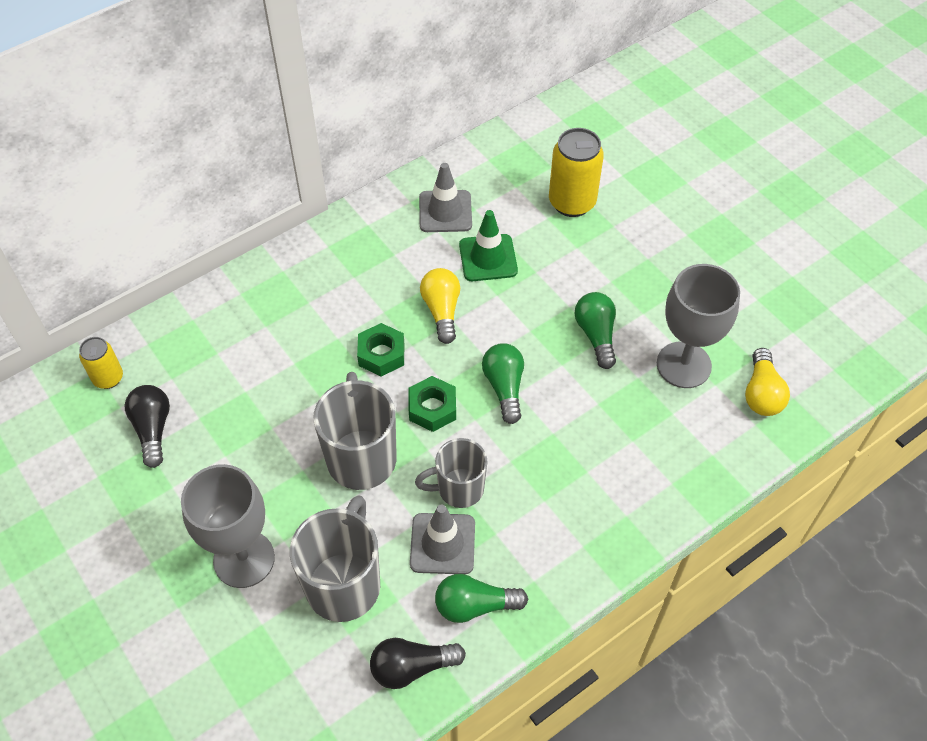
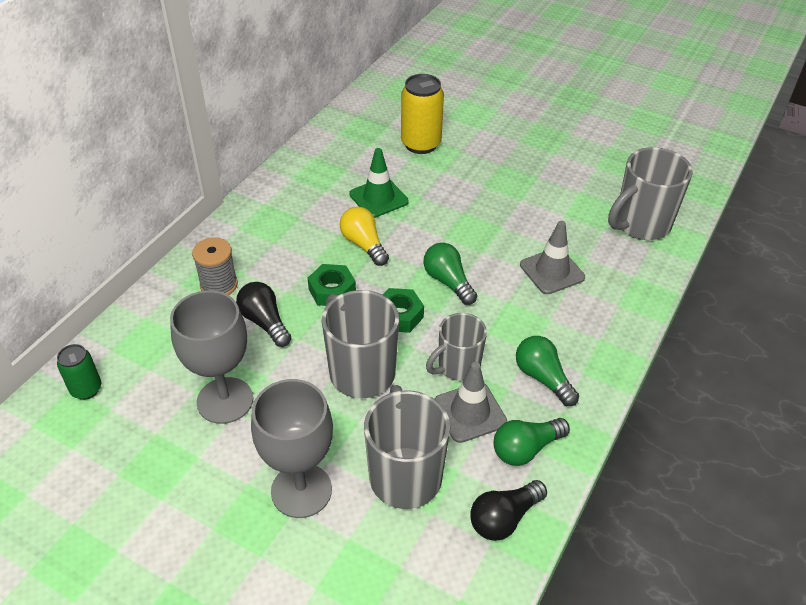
camera: 25 degrees left, 10 degrees down
(108, 378) = (86, 389): yellow can -> green can
(153, 429) = (154, 416): black light bulb -> black light bulb (265, 322)
(276, 307) = (219, 285): none -> grey spool
(445, 211) = (324, 177): grey traffic cone -> grey traffic cone (552, 271)
(596, 335) = (496, 224): green light bulb -> green light bulb (543, 378)
(683, 365) = (573, 224): grey goblet -> grey goblet (225, 400)
(761, 393) = (640, 225): yellow light bulb -> grey mug

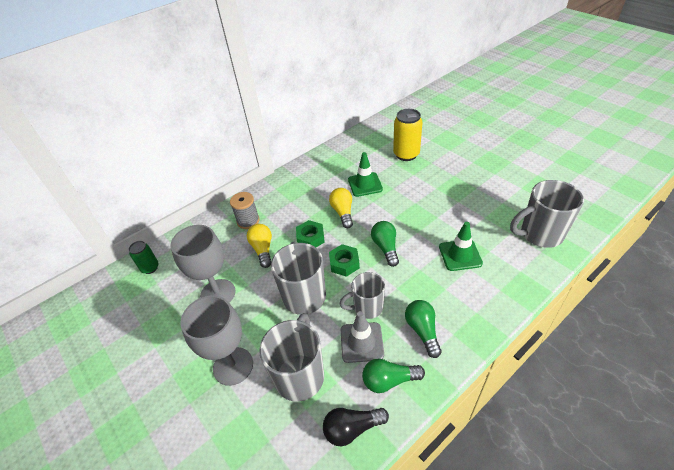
camera: 25 degrees right, 0 degrees up
(265, 322) = (263, 249): black light bulb -> yellow light bulb
(552, 271) = (460, 255): grey traffic cone -> green traffic cone

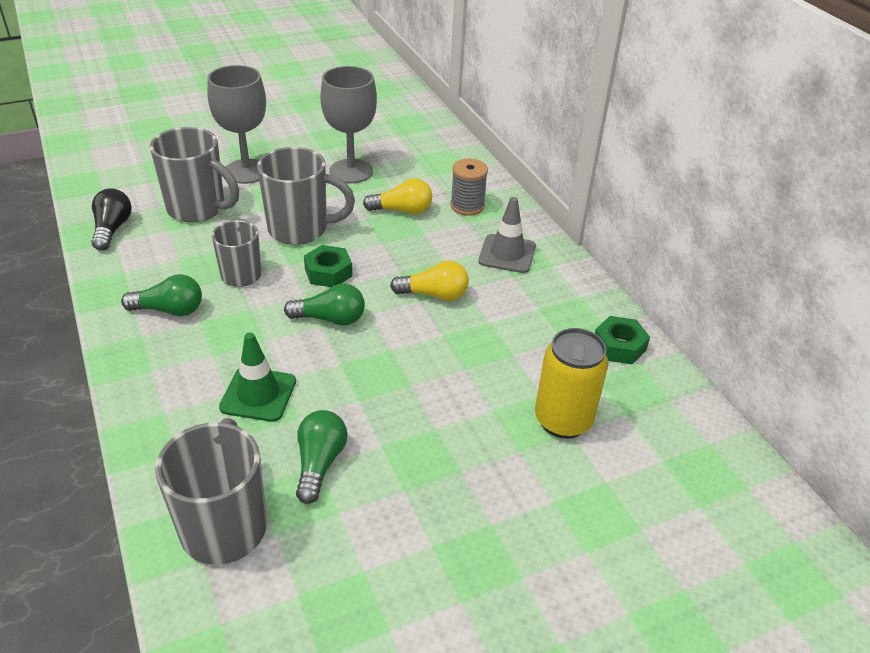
camera: 100 degrees right, 5 degrees down
(150, 268) = (425, 132): green can -> none
(310, 238) = (397, 253): green nut -> green nut (619, 346)
(361, 342) = (198, 258): grey traffic cone -> grey traffic cone (507, 254)
(365, 184) = (493, 336): green traffic cone -> none
(389, 380) = (135, 265): green light bulb -> green light bulb (319, 463)

